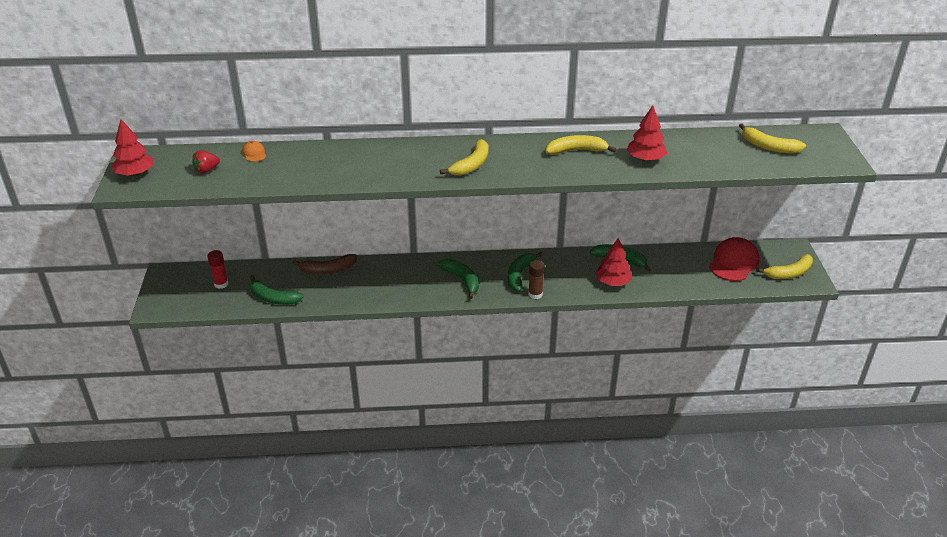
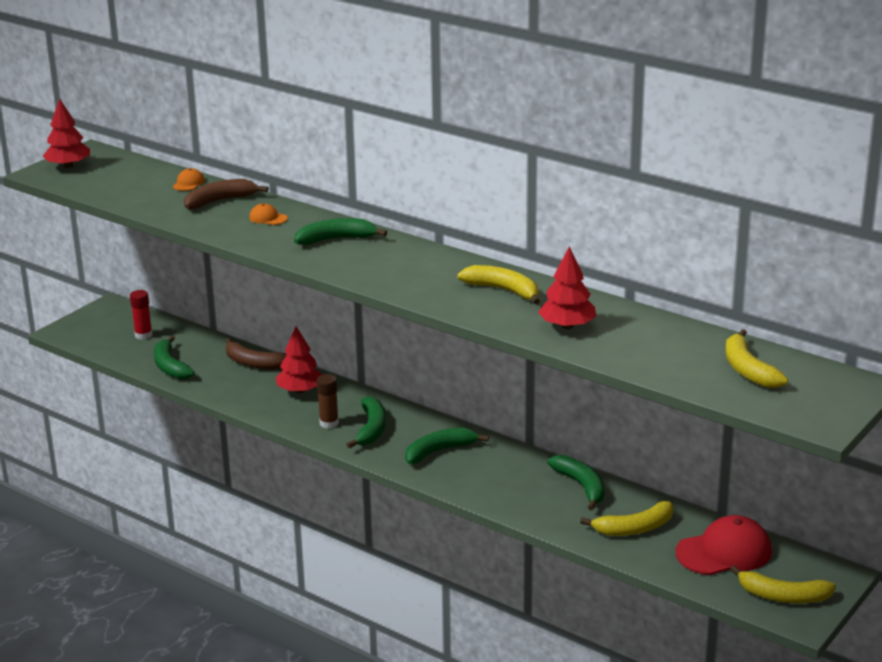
camera: 40 degrees right, 10 degrees down
(206, 170) = (127, 183): red strawberry -> none
(299, 158) = (220, 201): none -> brown banana
(354, 158) = (268, 218): none -> orange cap
(423, 156) = (336, 239): none -> green banana
(471, 165) = (369, 263): yellow banana -> yellow banana (634, 528)
(535, 294) = (428, 476): brown glue stick -> brown glue stick (329, 423)
(613, 282) = (535, 504): red tree -> red tree (300, 390)

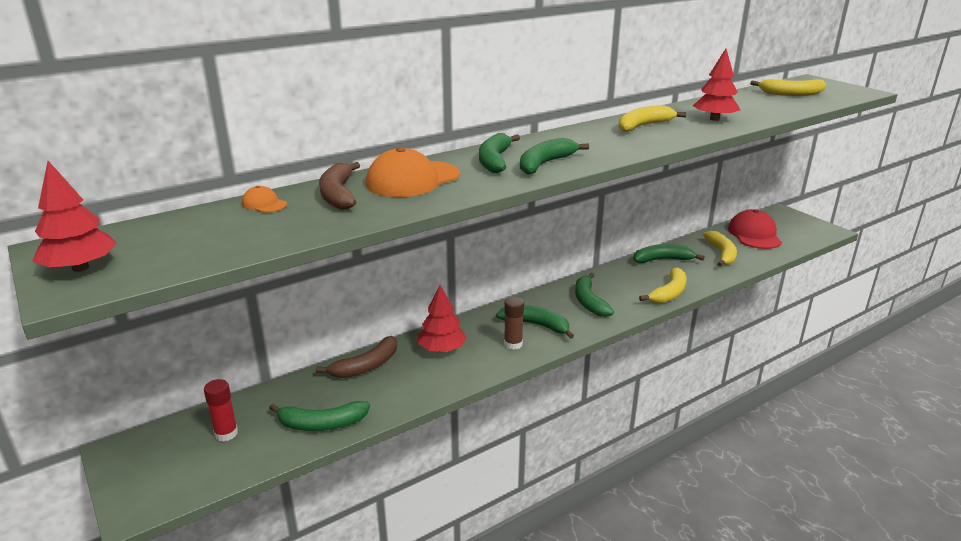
camera: 70 degrees left, 0 degrees up
(268, 218) = (412, 179): orange cap -> orange cap, size x2.18
(342, 260) = (545, 164): none -> green banana
(783, 596) = (804, 230): yellow banana -> yellow banana (669, 293)

